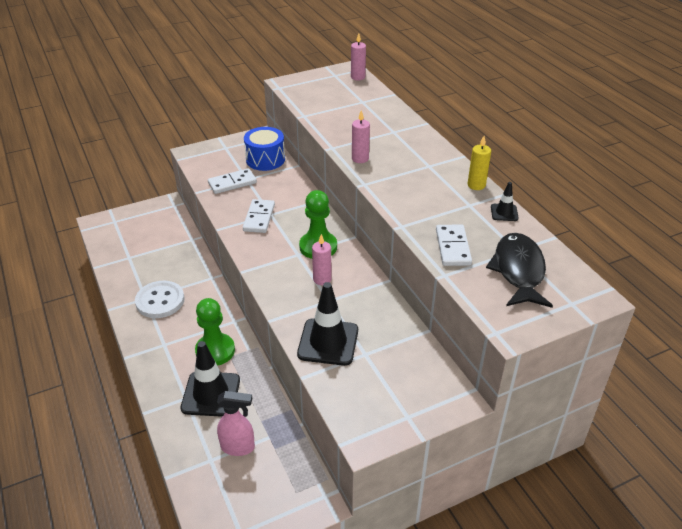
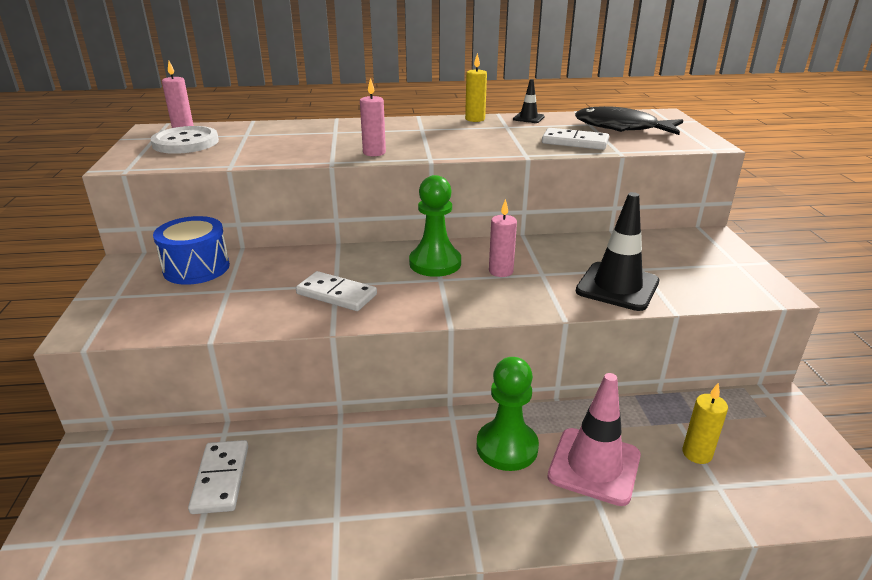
camera: 70 degrees left, 10 degrees down
(160, 301) = (357, 498): white button -> white button (185, 143)
(211, 394) = (594, 466): black traffic cone -> pink traffic cone
(232, 183) = (224, 304): white domino -> white domino (220, 479)
(238, 447) = (697, 454): pink spray bottle -> yellow candle

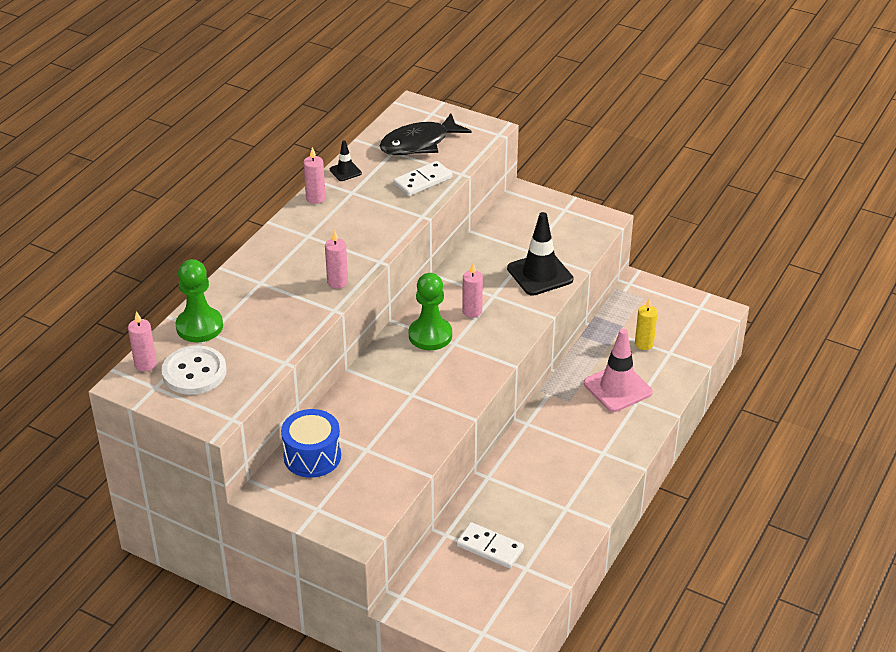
camera: 55 degrees left, 10 degrees up
(336, 294) = (426, 399): white domino -> none
(475, 119) = (315, 198): yellow candle -> pink candle
(507, 447) = (573, 414): green pawn -> green pawn (199, 326)

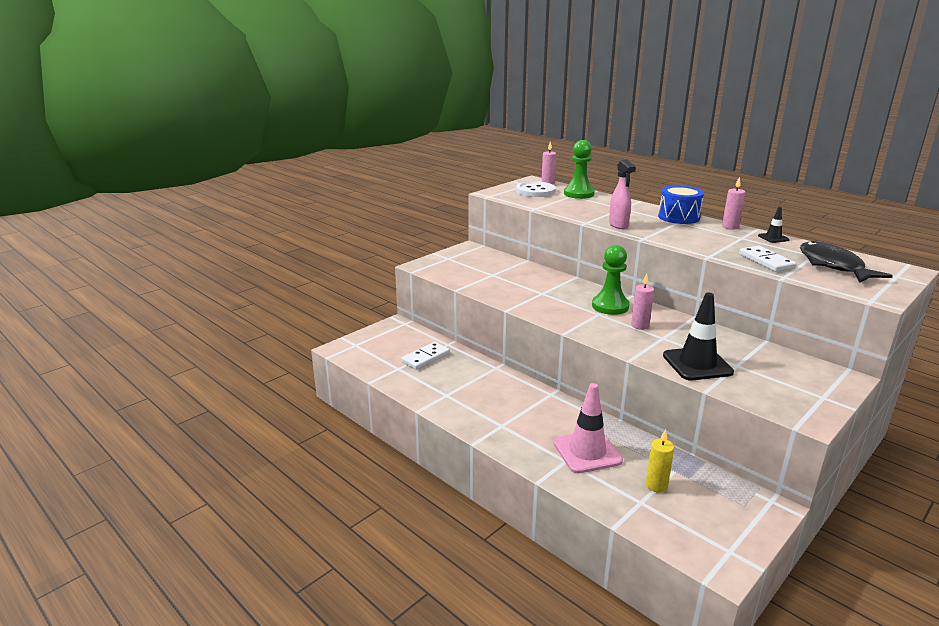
camera: 105 degrees right, 15 degrees down
(312, 456) = (494, 260): blue drum -> blue drum (678, 217)
(337, 282) = (618, 225): pink candle -> pink spray bottle

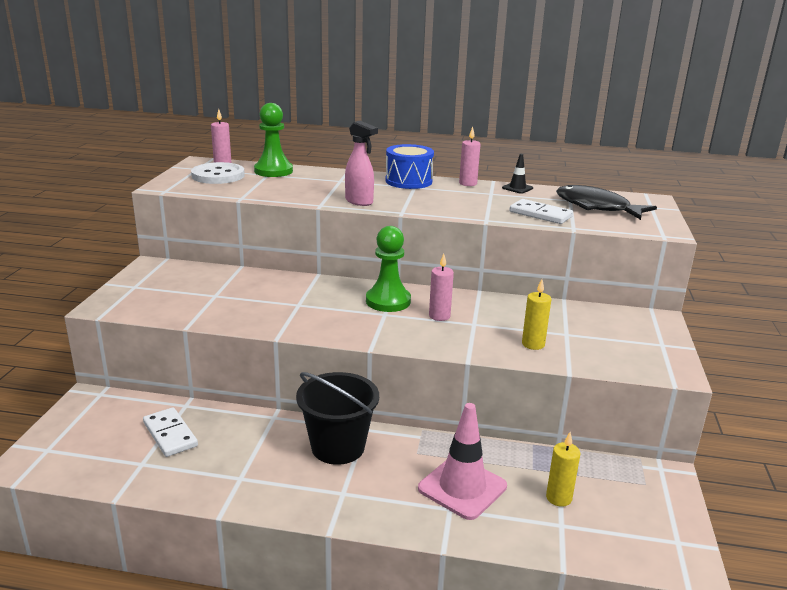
camera: 35 degrees left, 0 degrees up
(425, 358) = (170, 434): white domino -> white domino turned 45 degrees counterclockwise
(522, 398) = (338, 447): none -> black bucket
(697, 364) = (533, 344): black traffic cone -> yellow candle

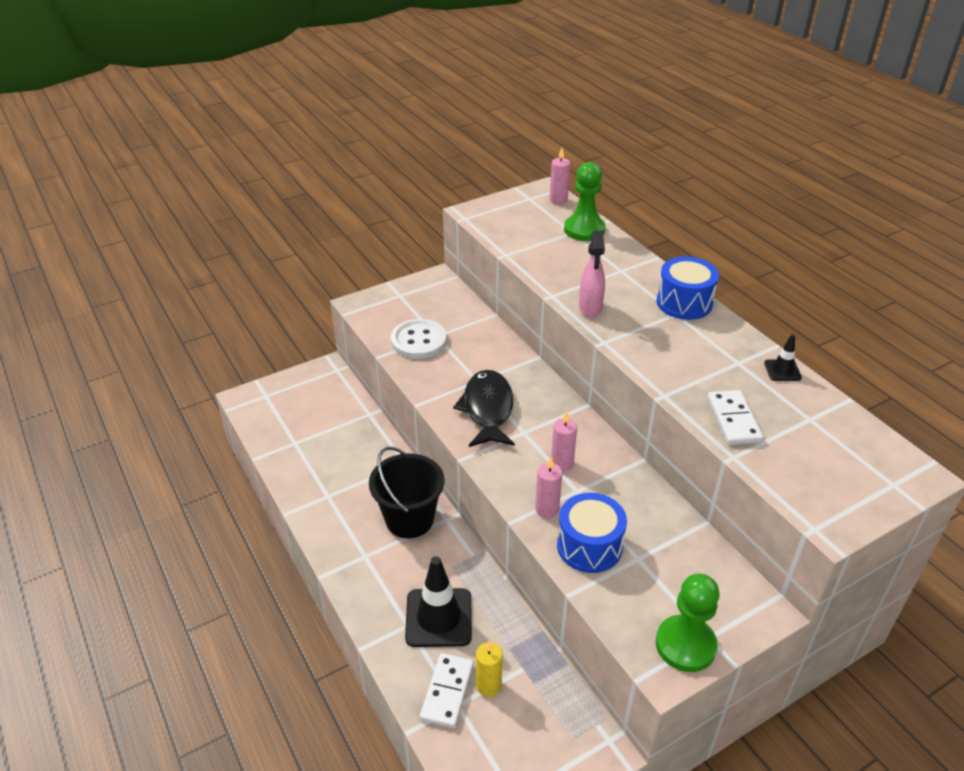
camera: 50 degrees right, 15 degrees up
(170, 434) = (333, 432): white domino -> white domino (447, 692)
(218, 175) = (531, 216): white button -> white button (419, 341)
(388, 301) = (546, 421): green pawn -> green pawn (685, 645)
(462, 487) = (438, 618): pink traffic cone -> black traffic cone
(468, 183) = (739, 336): pink candle -> pink candle (547, 509)
(533, 344) = (589, 546): yellow candle -> blue drum
(596, 207) = (819, 446): black fish -> black fish (487, 409)

